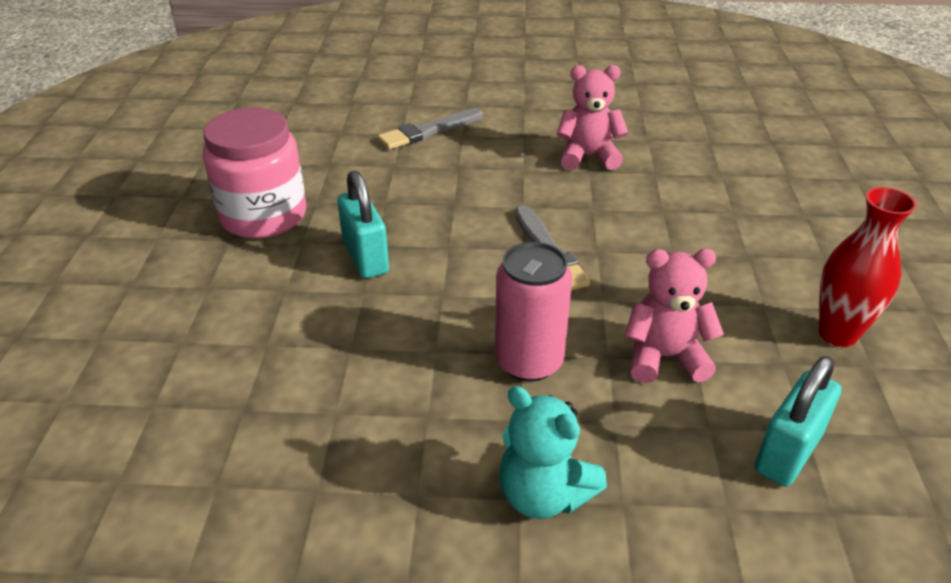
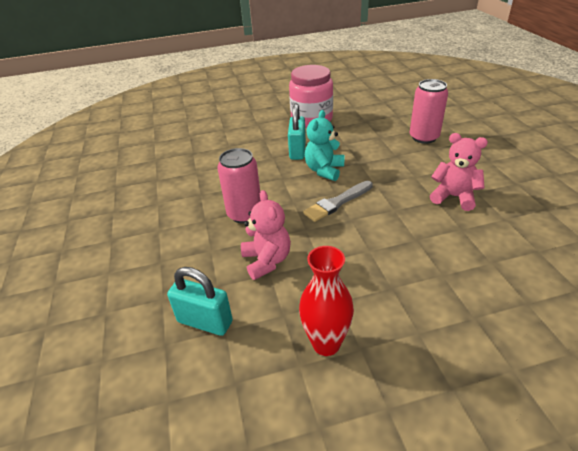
camera: 75 degrees right, 0 degrees up
(365, 258) = (297, 151): turquoise padlock -> turquoise padlock turned 45 degrees counterclockwise
(428, 131) = (424, 137): grey brush -> pink can
(544, 494) = (161, 236): turquoise teddy bear -> turquoise teddy bear (324, 170)
(588, 156) = (454, 197): pink teddy bear -> pink teddy bear turned 45 degrees counterclockwise

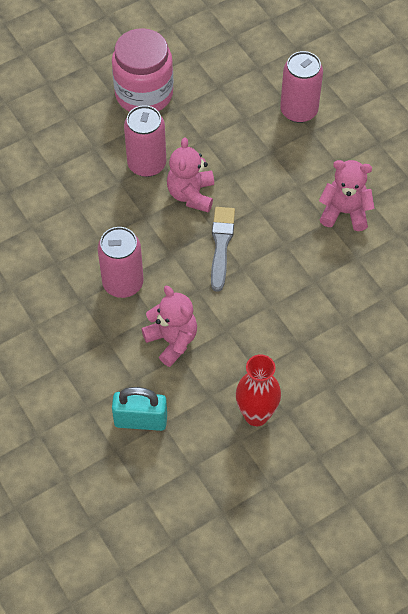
camera: 20 degrees left, 20 degrees up
(297, 151) = (147, 164): turquoise padlock -> pink can
(324, 170) = (191, 194): turquoise teddy bear -> pink teddy bear
(337, 202) = (221, 245): grey brush -> grey brush turned 150 degrees clockwise

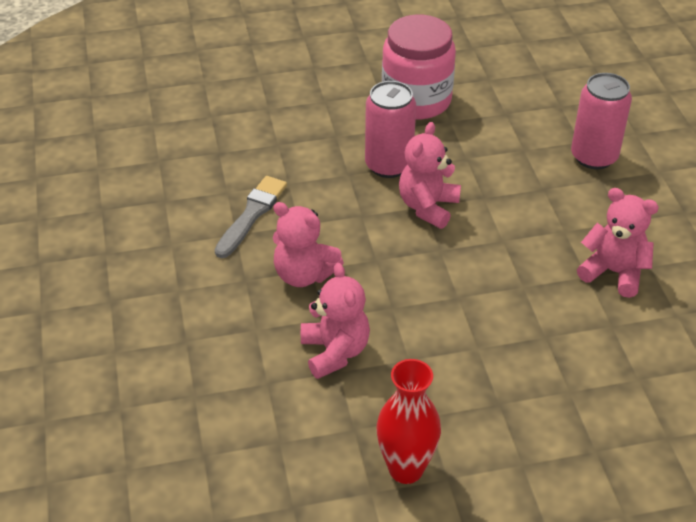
camera: 20 degrees right, 15 degrees down
(123, 283) = (304, 275): pink can -> pink teddy bear
(140, 420) = (253, 430): turquoise padlock -> none
(221, 245) = (442, 267): grey brush -> grey brush (252, 214)

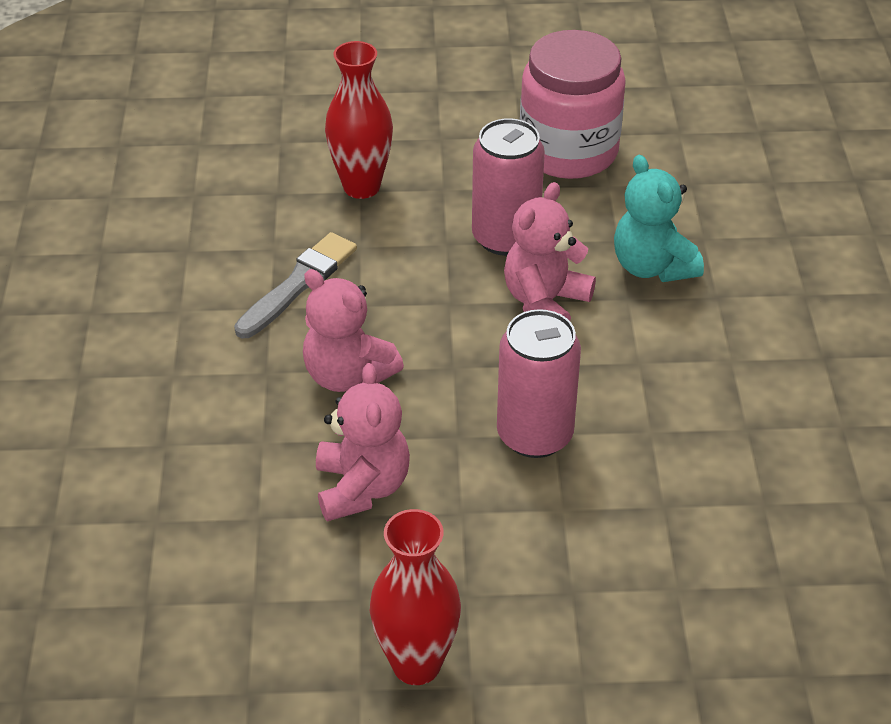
camera: 10 degrees right, 0 degrees up
(278, 141) = (361, 187): none -> red vase
(494, 173) = (652, 266): none -> turquoise teddy bear
(594, 157) = (802, 259): pink can -> pink can (534, 435)
(613, 272) = (787, 428): pink teddy bear -> none

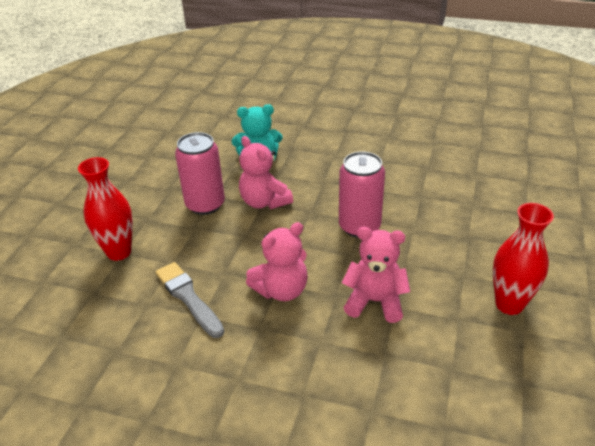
camera: 70 degrees left, 5 degrees down
(568, 151) = (152, 168): pink jar -> none

